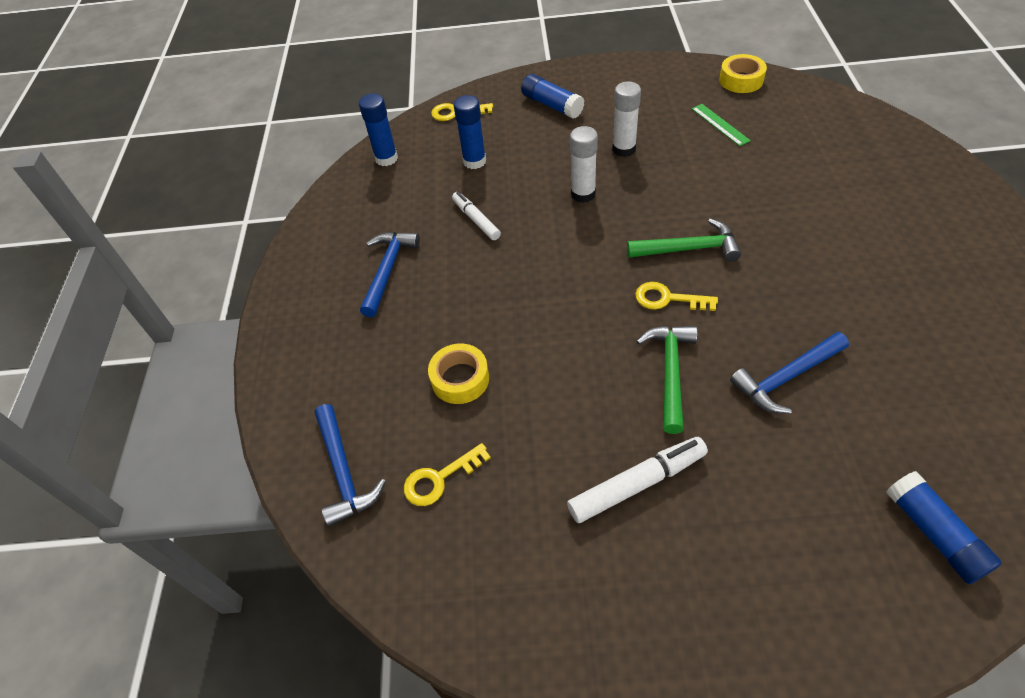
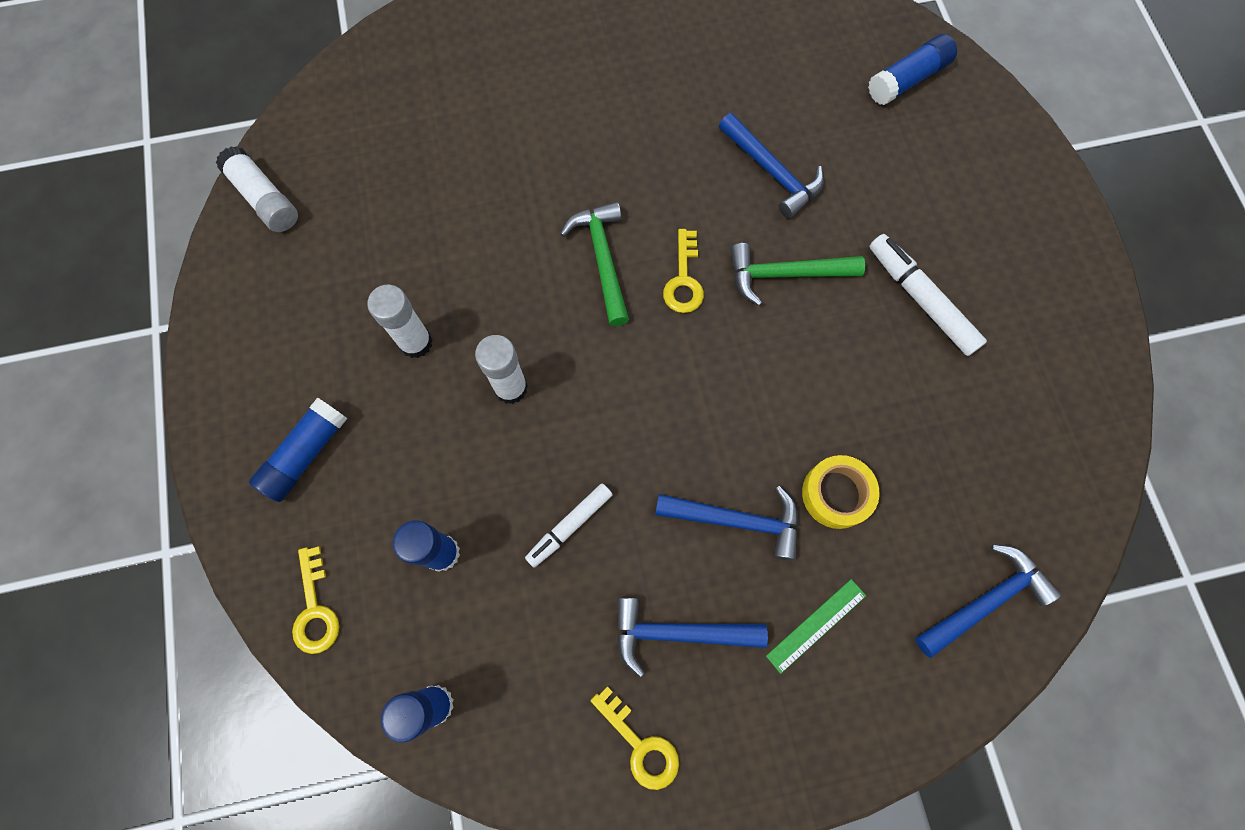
camera: 105 degrees left, 20 degrees up
(439, 479) = (965, 490): yellow key -> yellow key (640, 745)
(456, 311) = (737, 520): none -> blue hammer
(720, 124) = (365, 225): green ruler -> green ruler (816, 625)
(741, 80) = (265, 198): yellow tape -> white glue stick

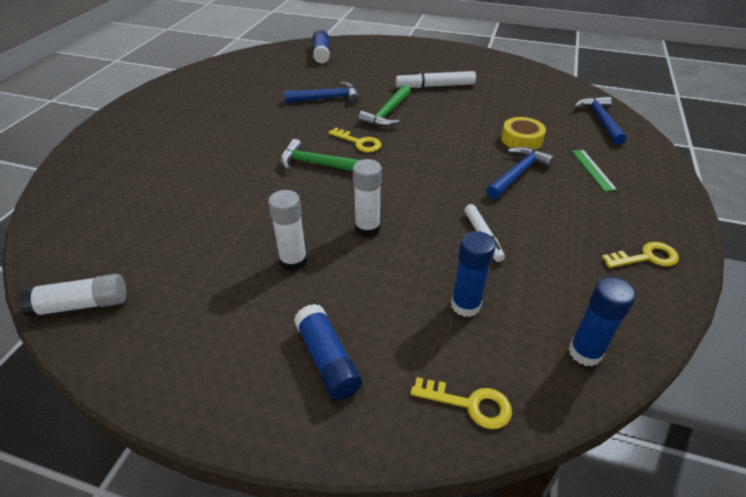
camera: 60 degrees left, 30 degrees down
(677, 633) = (577, 217): blue hammer -> none

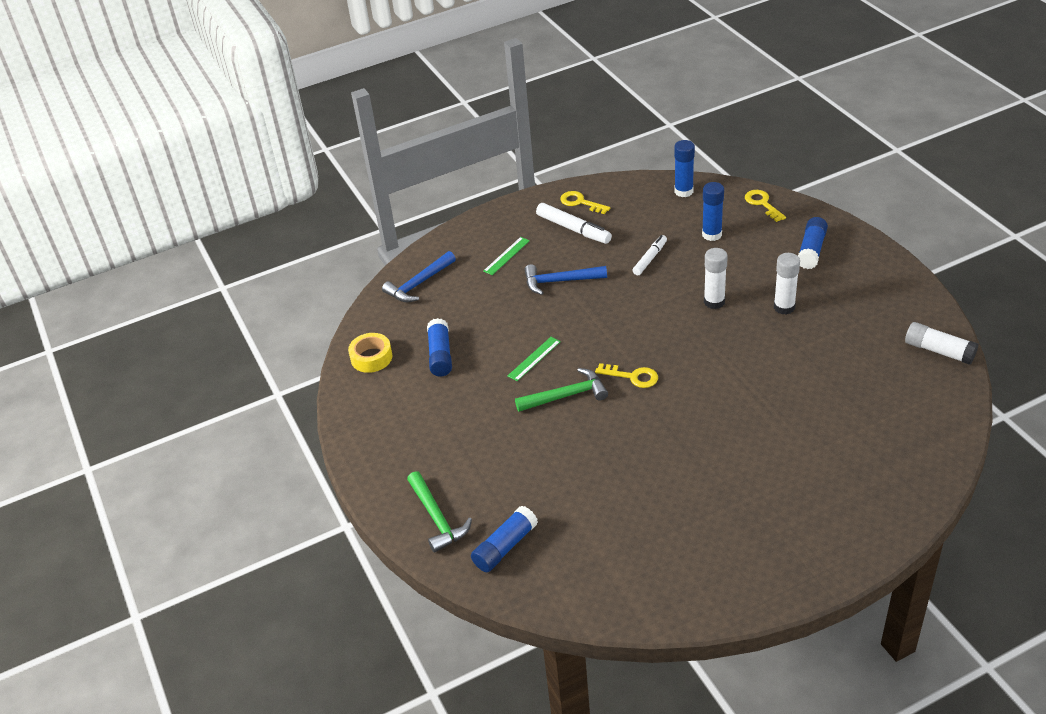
camera: 130 degrees left, 0 degrees up
(317, 164) = (691, 374): green hammer -> green hammer (437, 518)
(327, 98) = (594, 453): blue hammer -> none
(359, 142) = (632, 376): yellow key -> yellow key turned 120 degrees clockwise
(435, 86) = (472, 404): white marker -> white marker (573, 229)
(441, 120) = (534, 359): none -> green ruler
(500, 96) = (440, 355): none -> blue glue stick
(521, 140) = (507, 304): yellow tape -> yellow tape (371, 357)

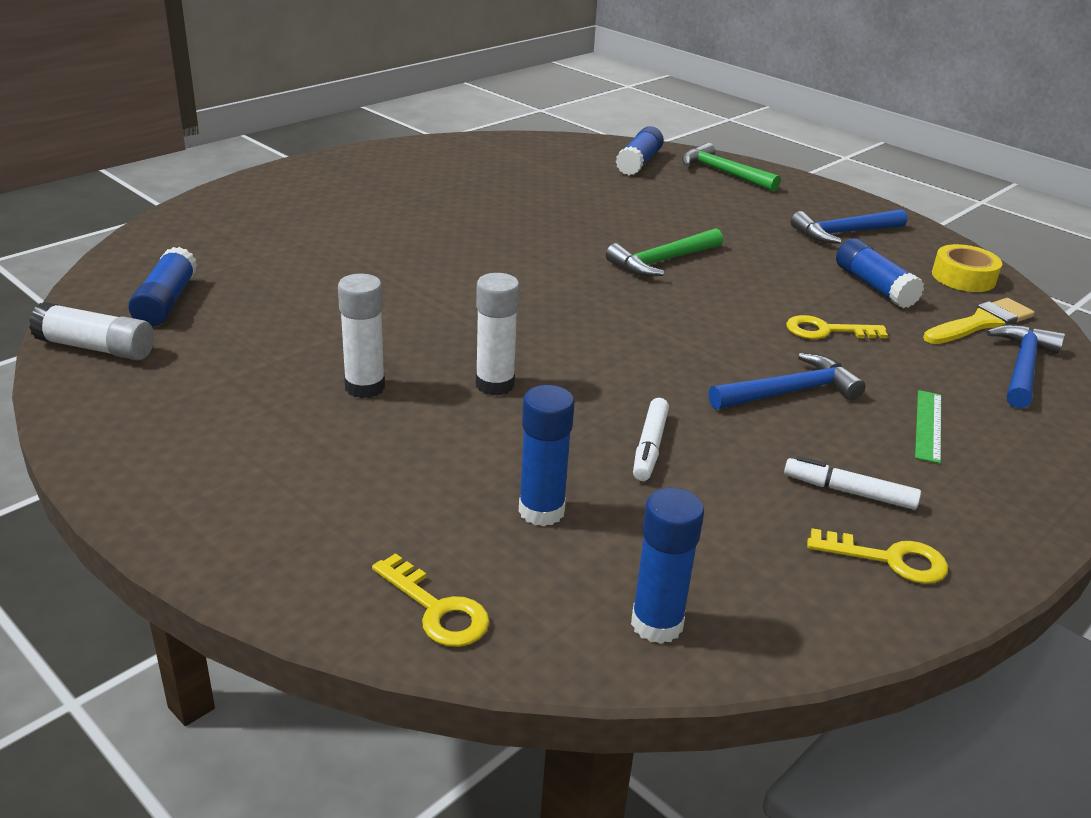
camera: 155 degrees right, 10 degrees down
(405, 317) = (981, 323): none -> yellow brush
(408, 415) = (844, 233): none -> blue hammer
(534, 359) = (738, 292): green ruler -> none
(573, 229) = (849, 492): white marker -> white marker, size x0.66
(632, 376) = (584, 285): yellow key -> yellow key (826, 331)
(811, 250) = (309, 498): blue glue stick -> blue glue stick (166, 302)

